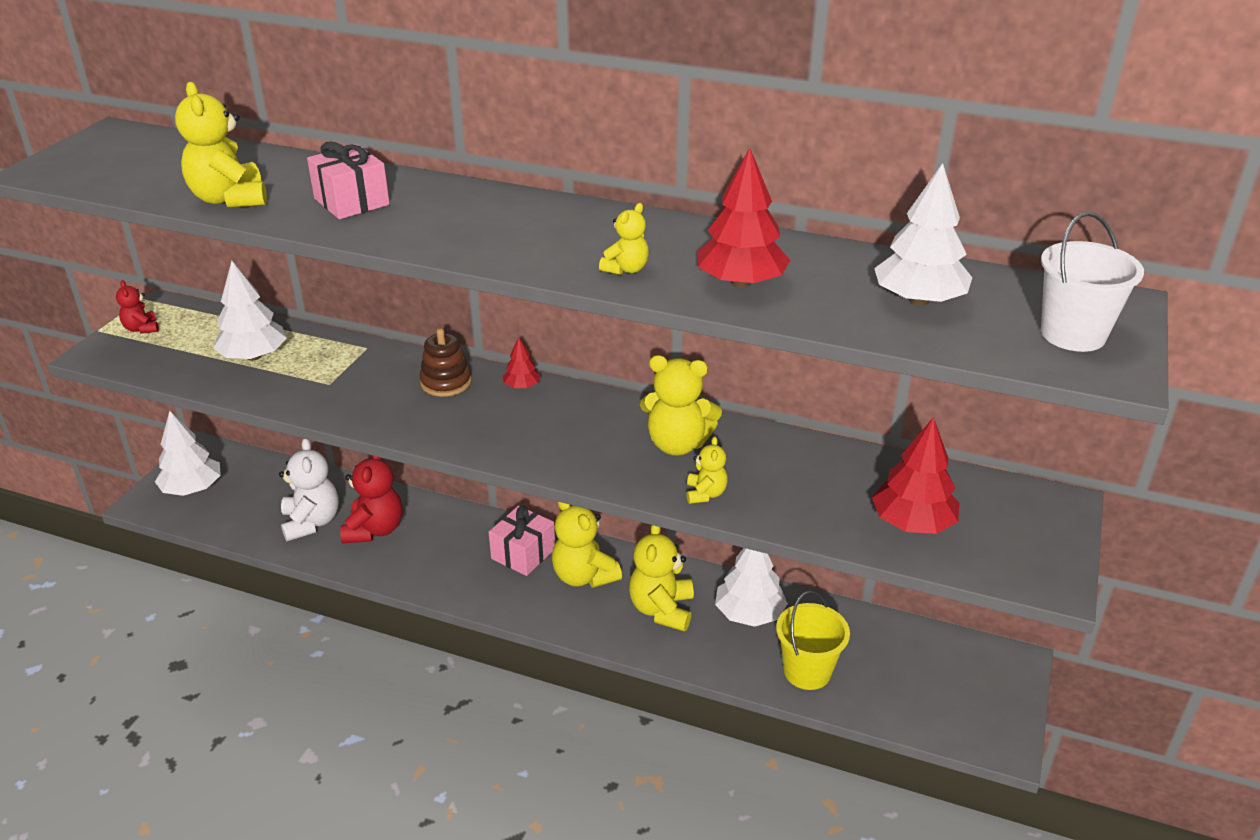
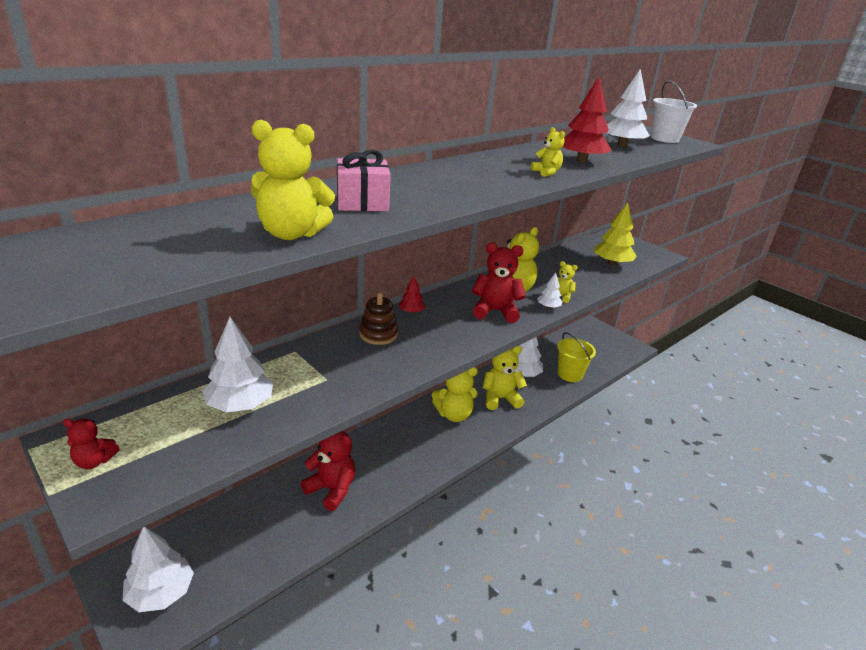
camera: 65 degrees left, 5 degrees down
(311, 522) = (289, 522): white teddy bear -> none
(523, 553) = (415, 430): pink gift -> none
(591, 447) = (495, 311): none -> red teddy bear
(656, 489) = (548, 307): none -> white tree
(662, 609) = (500, 399): yellow teddy bear -> yellow teddy bear turned 135 degrees clockwise
(912, 523) = (612, 263): red tree -> yellow tree

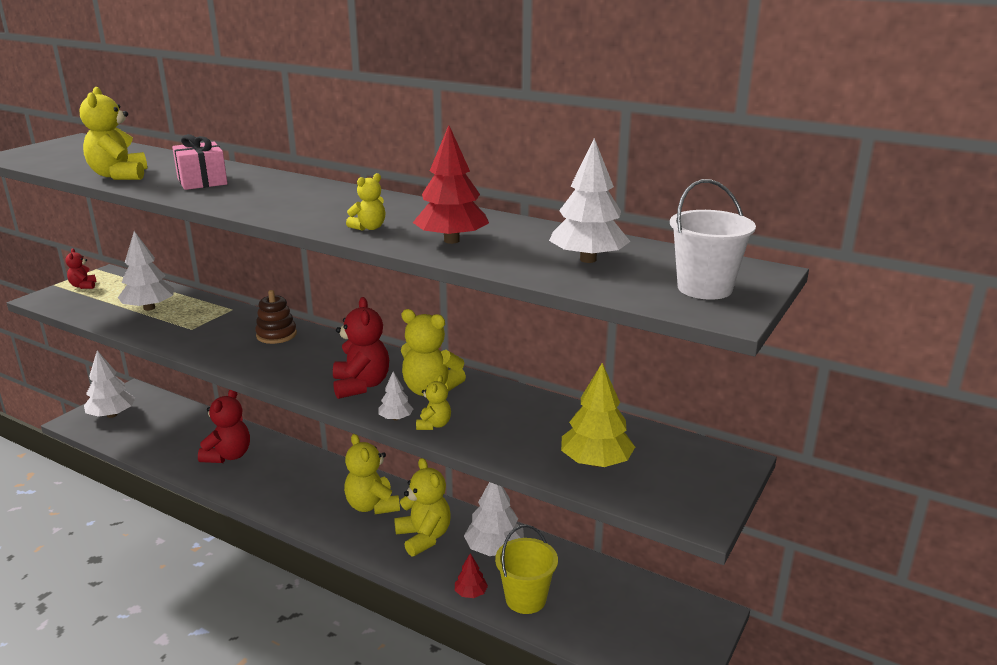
camera: 75 degrees right, 5 degrees down
(411, 312) = (331, 342): red tree -> red tree (470, 593)

